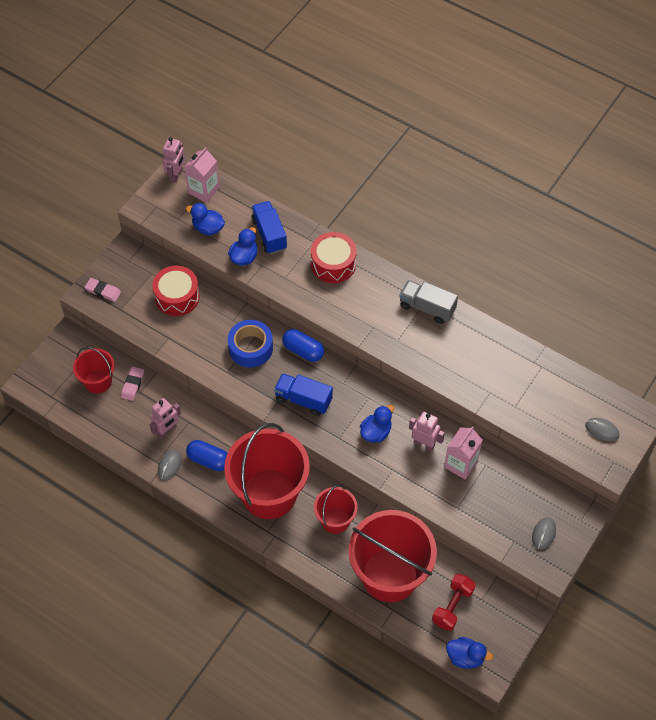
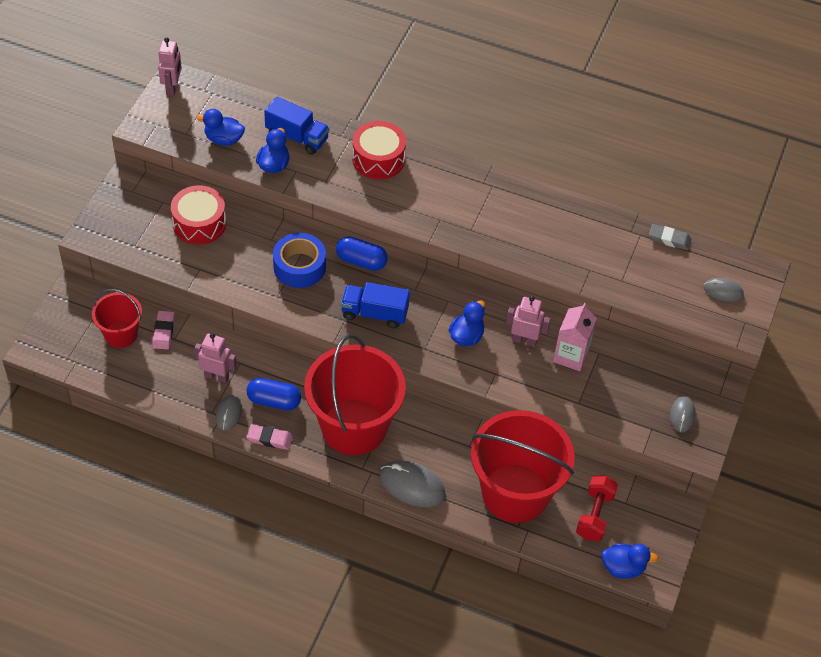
camera: 15 degrees left, 5 degrees down
(103, 291) = (109, 229): pink eraser -> pink eraser (269, 439)
(167, 430) = (217, 376): pink robot -> pink robot turned 105 degrees counterclockwise
(204, 190) = (209, 100): pink carton -> none
(269, 234) = (297, 137): blue truck -> blue truck turned 150 degrees clockwise
(305, 553) = (412, 485): none -> grey mouse
(335, 520) = (438, 443): red bucket -> none
(427, 308) = (496, 191): grey truck -> none
(566, 374) = (669, 239): none -> grey eraser

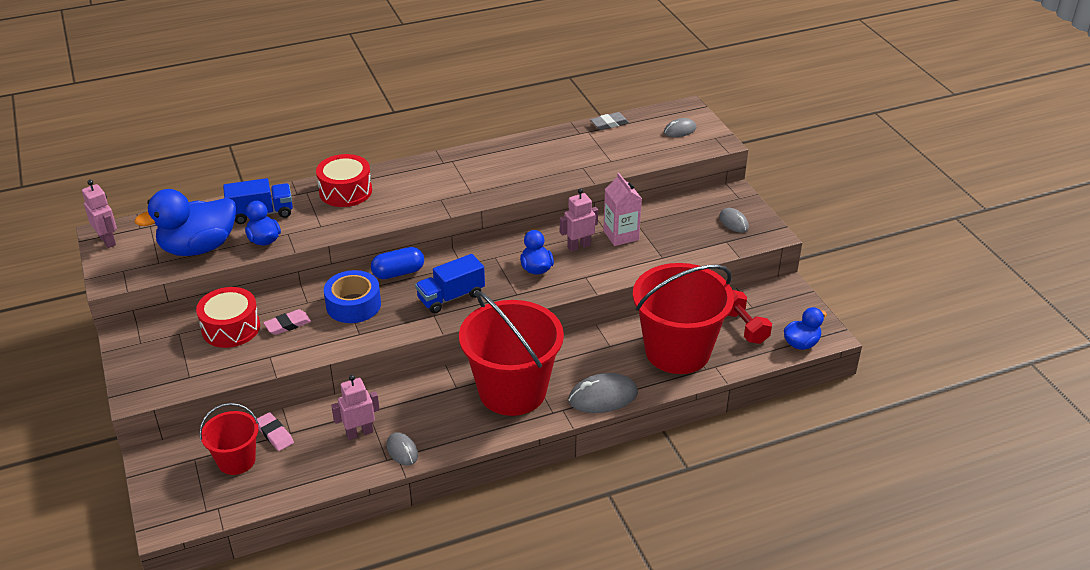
camera: 40 degrees left, 15 degrees down
(223, 139) = (198, 248): blue duck -> blue duck, size x1.86
(269, 439) = (457, 444): pink eraser -> pink eraser (288, 325)
(274, 401) = (428, 417): blue capsule -> none

